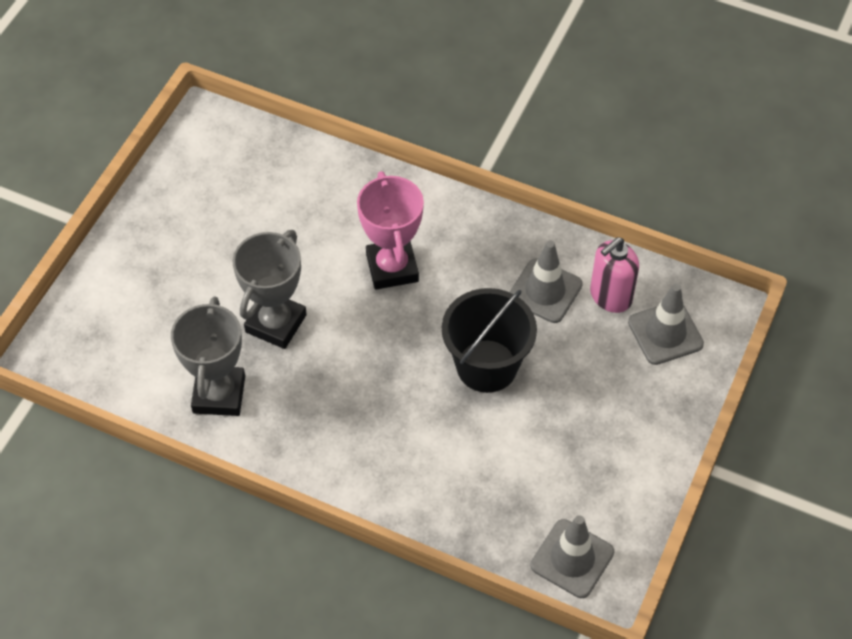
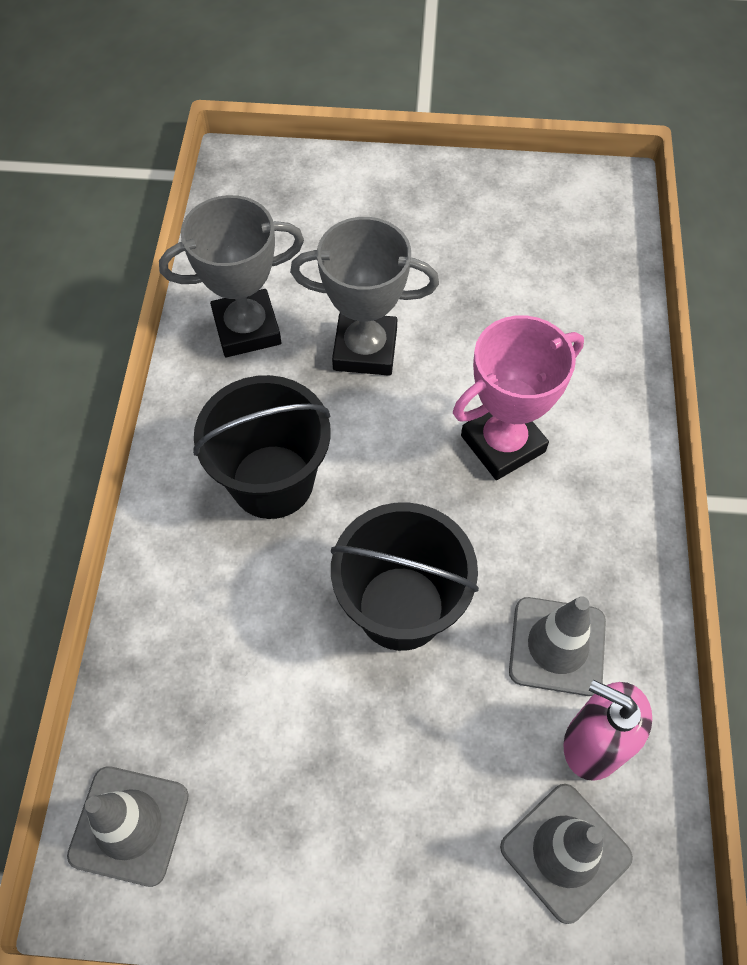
camera: 70 degrees right, 5 degrees up
(361, 413) = (272, 481): none -> black bucket

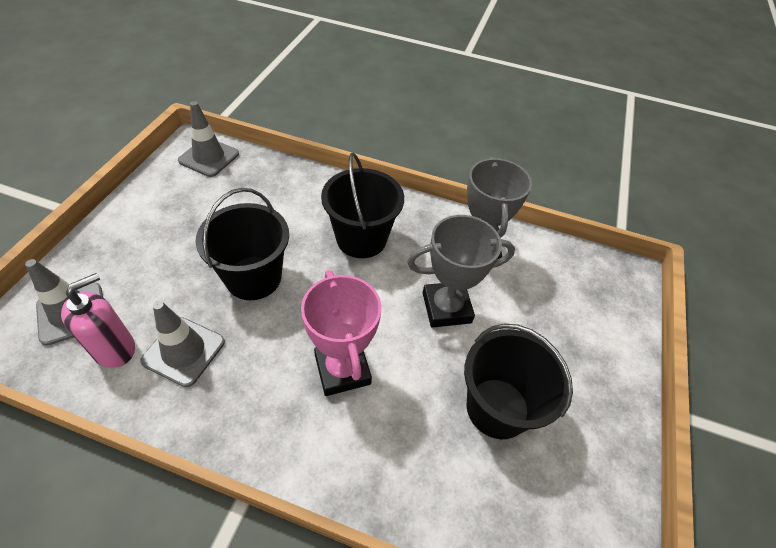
camera: 100 degrees right, 10 degrees down
(365, 349) = (446, 308): grey trophy -> grey trophy turned 60 degrees clockwise
(485, 281) = (497, 408): none -> black bucket

